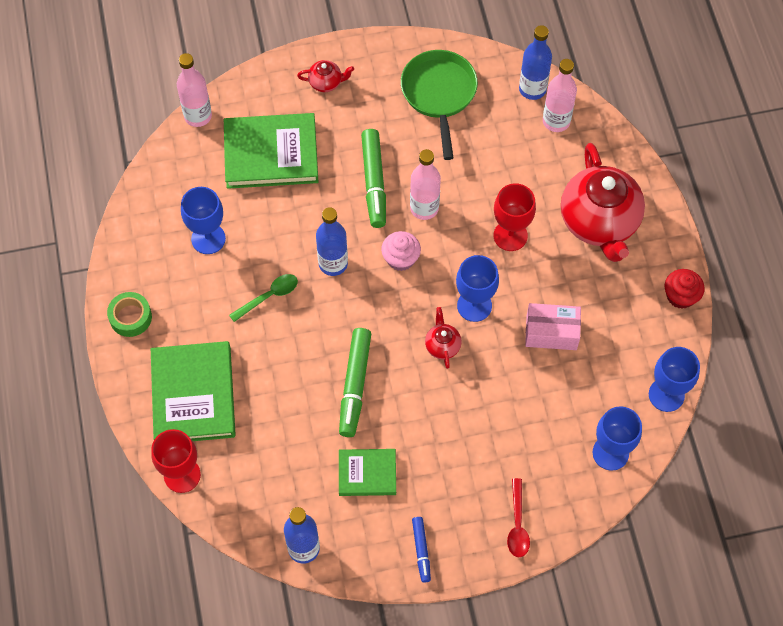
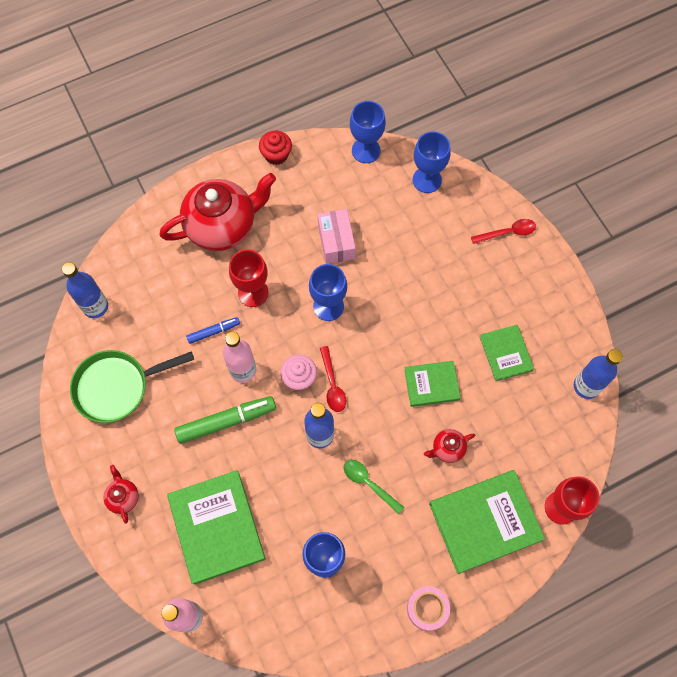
camera: 105 degrees left, 5 degrees up
(130, 317) = (427, 608): green tape -> pink tape
(355, 385) = (431, 384): green marker -> green book
(383, 288) = (332, 384): none -> red spoon
(421, 550) = (554, 296): blue marker -> blue marker (213, 331)
(442, 345) = (373, 323): red teapot -> red teapot (447, 448)
(556, 121) = (126, 280): pink bottle -> none

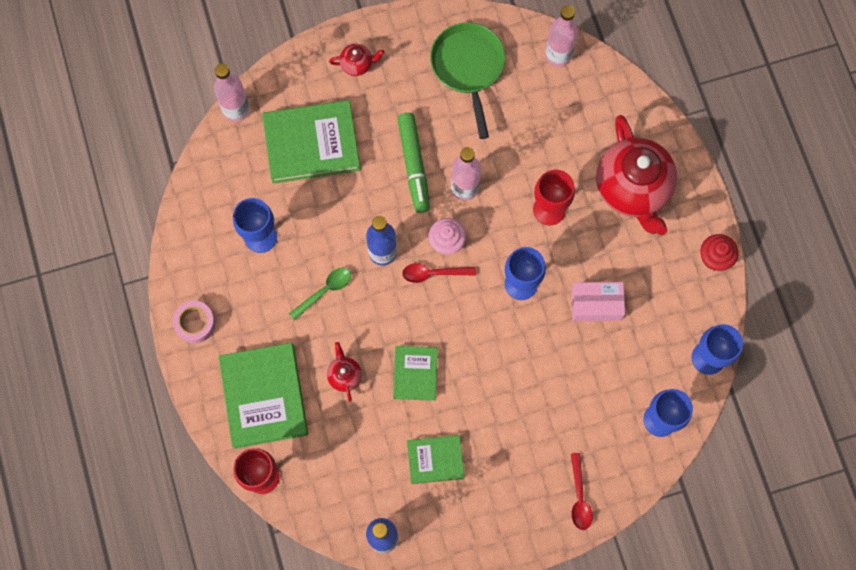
camera: 100 degrees right, 5 degrees up
(95, 307) = (558, 55): blue bottle -> pink bottle
(213, 331) = (511, 165): blue marker -> none

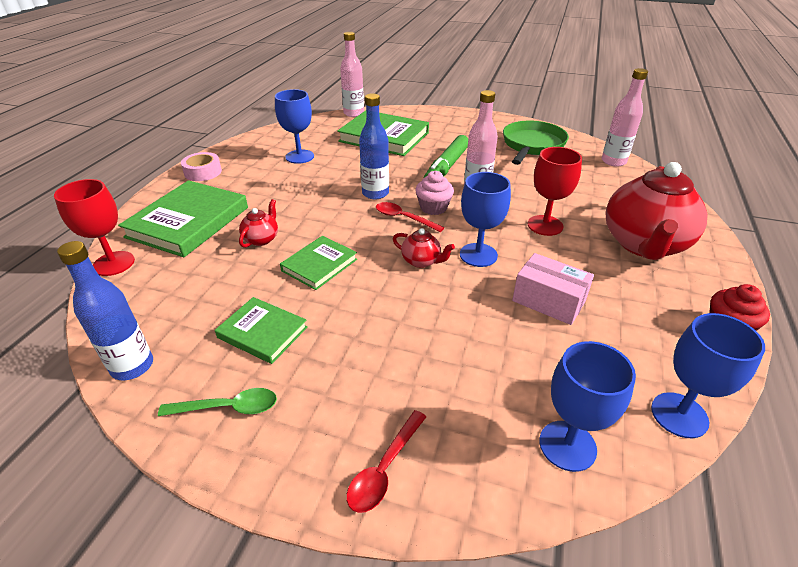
camera: 35 degrees right, 35 degrees down
(325, 291) = (308, 193): green spoon -> green spoon (228, 408)
(357, 64) = (451, 122): red teapot -> red teapot (421, 261)

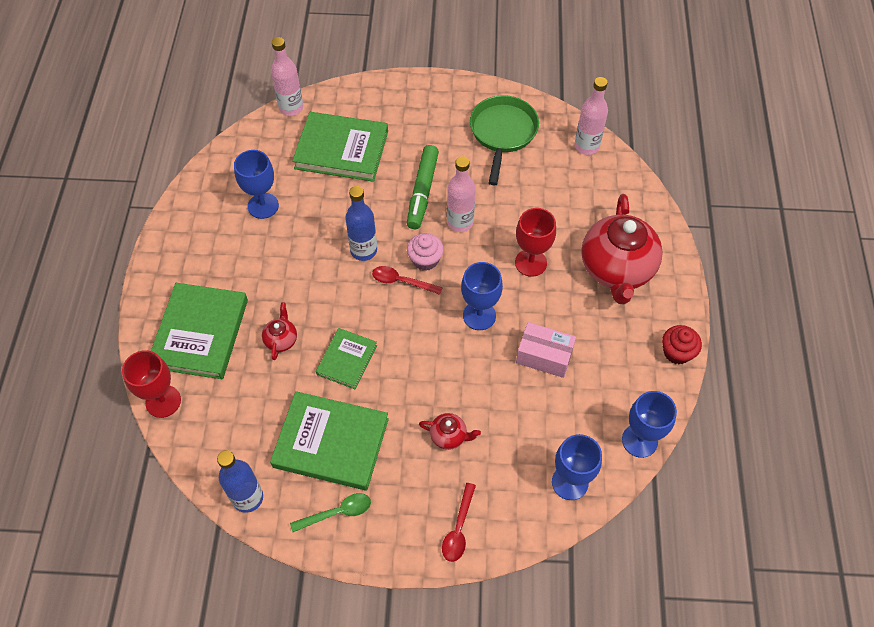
camera: 15 degrees left, 20 degrees up
(203, 172) = (172, 255): pink tape -> none
(262, 332) = (331, 443): green book -> green book, size x1.76
(421, 261) = (433, 334): red teapot -> red teapot (449, 436)

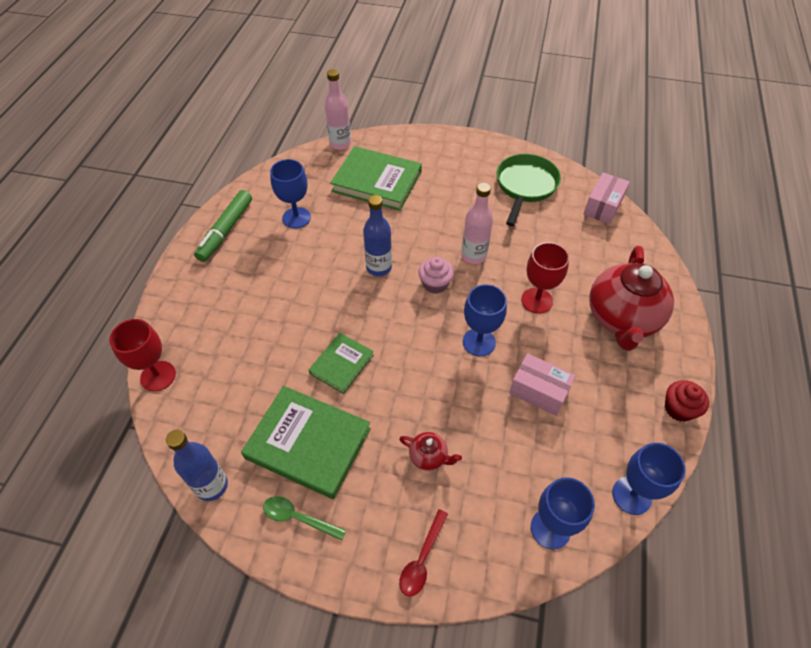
camera: 10 degrees right, 5 degrees down
(200, 333) = (210, 319): green book -> none
(281, 340) = (283, 336): red teapot -> none
(337, 512) = (298, 518): green spoon -> green spoon turned 150 degrees counterclockwise
(401, 281) = (409, 300): red spoon -> none
(422, 192) = (443, 225): green marker -> green marker (226, 230)
(586, 146) = (603, 206): pink bottle -> pink box

